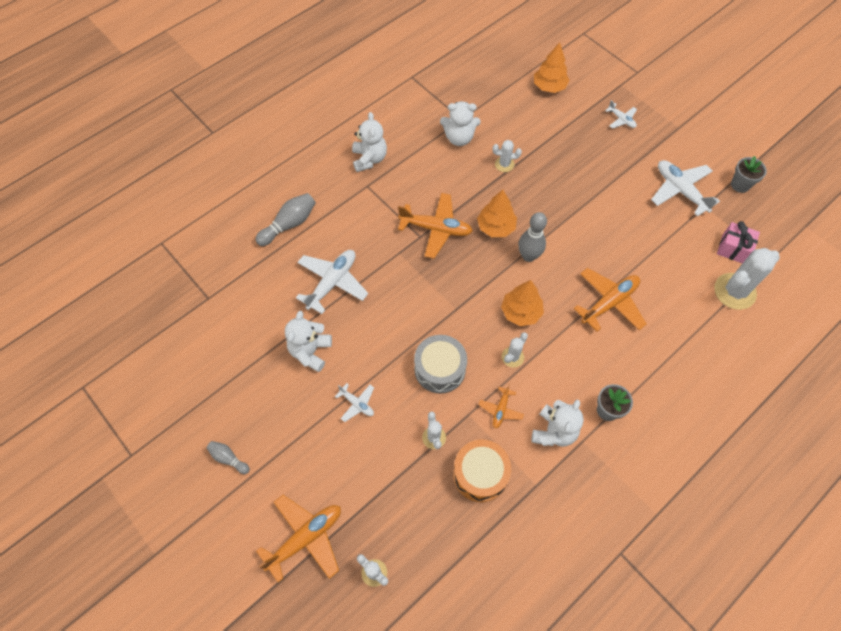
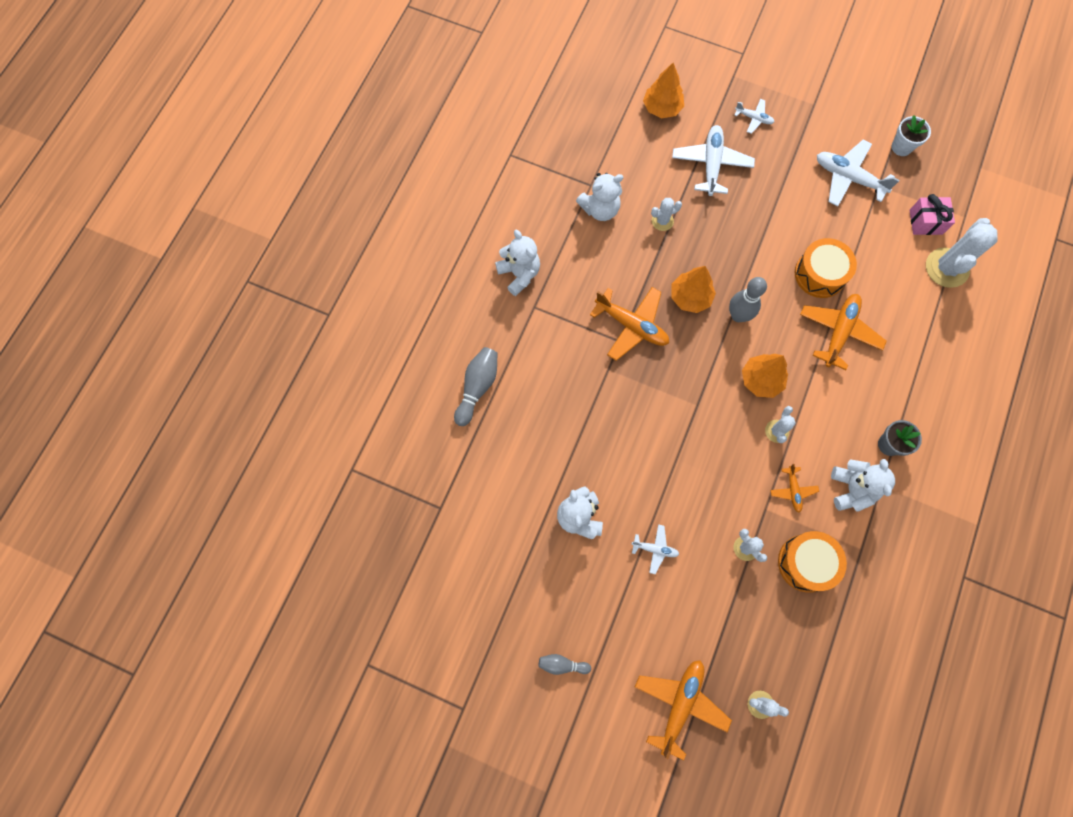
camera: 25 degrees left, 10 degrees up
(332, 283) = (559, 433): white plane -> white plane (711, 164)
(436, 229) = (631, 326): orange plane -> orange plane turned 45 degrees clockwise
(440, 369) = (714, 476): grey drum -> none
(616, 252) = (820, 274): none -> orange drum
(740, 185) = (901, 147): grey flower pot -> white flower pot

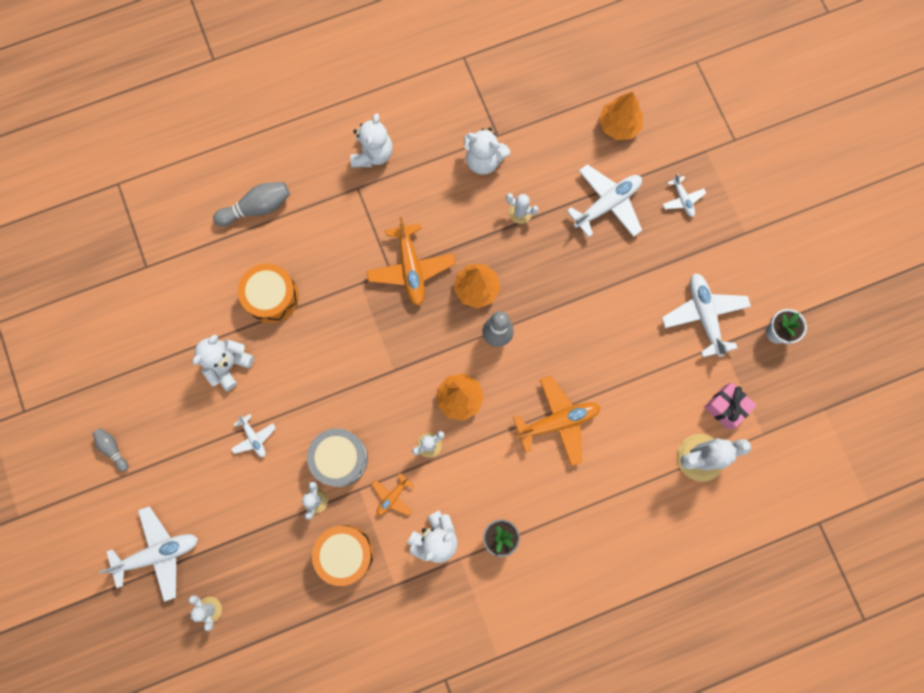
camera: 45 degrees right, 5 degrees up
(680, 704) = (158, 553): orange plane -> white plane
(729, 502) = (340, 458): none -> grey drum
(820, 274) = (594, 366): orange drum -> orange drum (271, 297)

